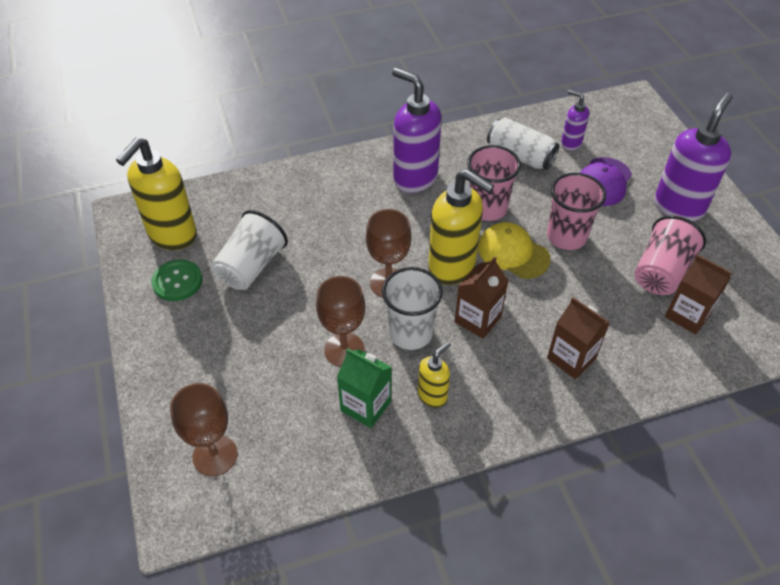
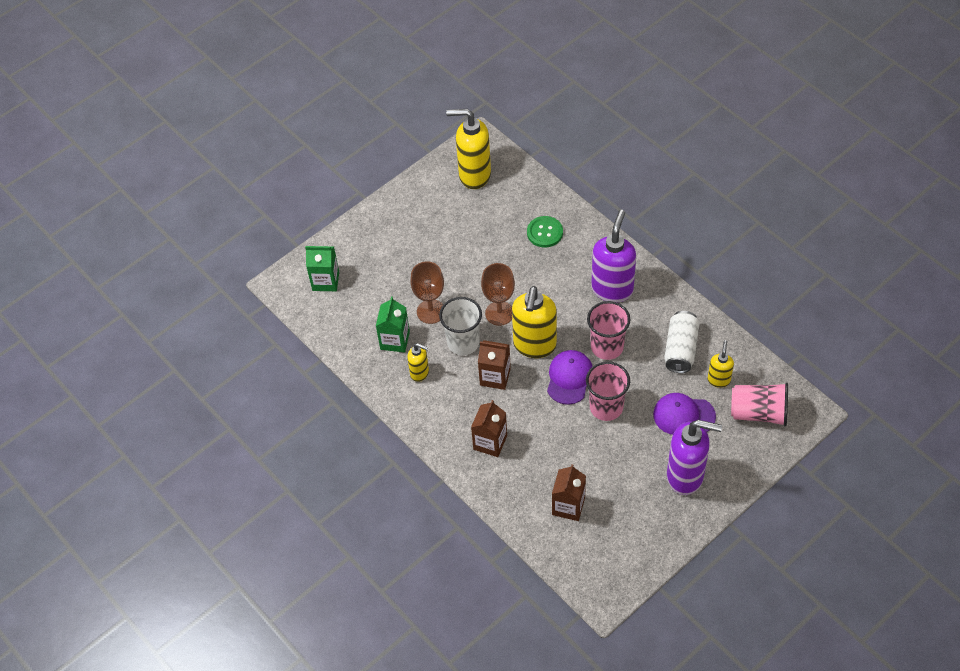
camera: 70 degrees right, 5 degrees up
(177, 281) = (438, 198): green button -> green button (545, 232)
(215, 455) = (325, 281): brown goblet -> green carton
(251, 266) = (471, 231): white cup -> none
(513, 253) = (569, 378): yellow cap -> purple cap
(570, 143) = (718, 380): purple soap dispenser -> yellow soap dispenser
(661, 272) = (604, 479): pink cup -> pink cup (758, 413)

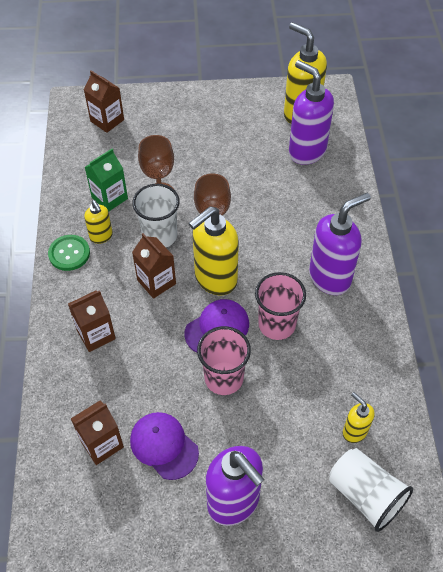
camera: 35 degrees right, 0 degrees up
(325, 281) = (107, 120): green carton -> brown carton
(507, 204) = (306, 151): none -> purple soap dispenser
(545, 232) = (315, 193): green button -> green button (69, 253)
(680, 349) = (343, 375): white can -> none
(683, 415) = (288, 440): purple cap -> purple cap (164, 446)
(718, 380) = (354, 431): yellow soap dispenser -> yellow soap dispenser turned 90 degrees counterclockwise
(758, 413) = (365, 495): pink cup -> white cup

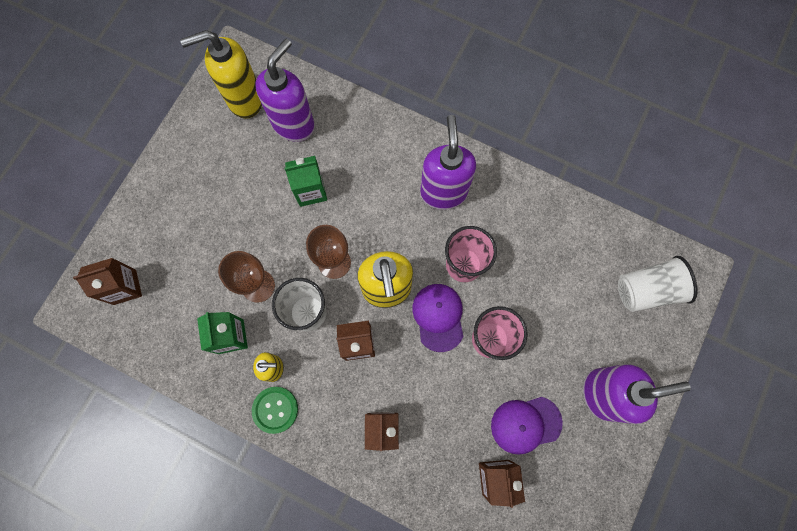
camera: 60 degrees left, 20 degrees up
(260, 188) = (310, 191): none -> green carton
(306, 151) = (294, 124): purple soap dispenser -> purple soap dispenser turned 135 degrees clockwise
(354, 431) = (592, 264): yellow soap dispenser -> none

